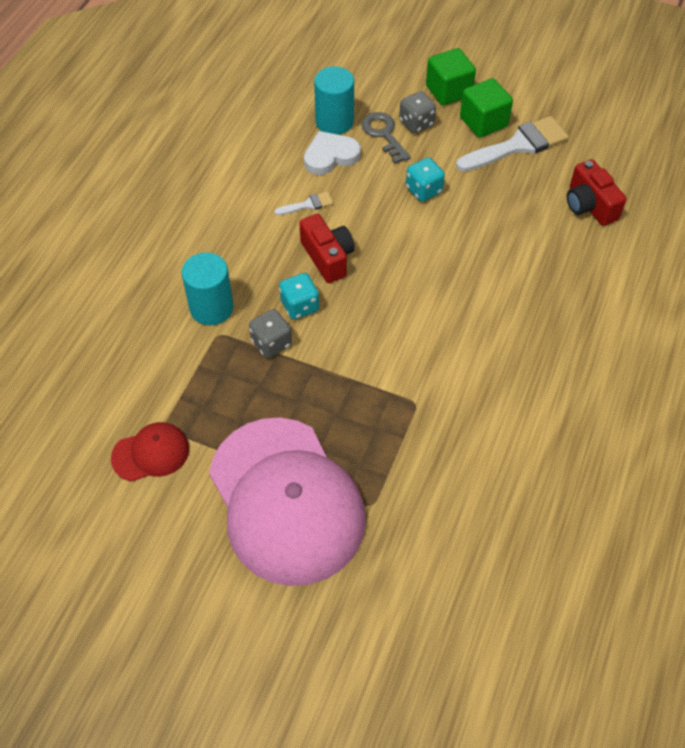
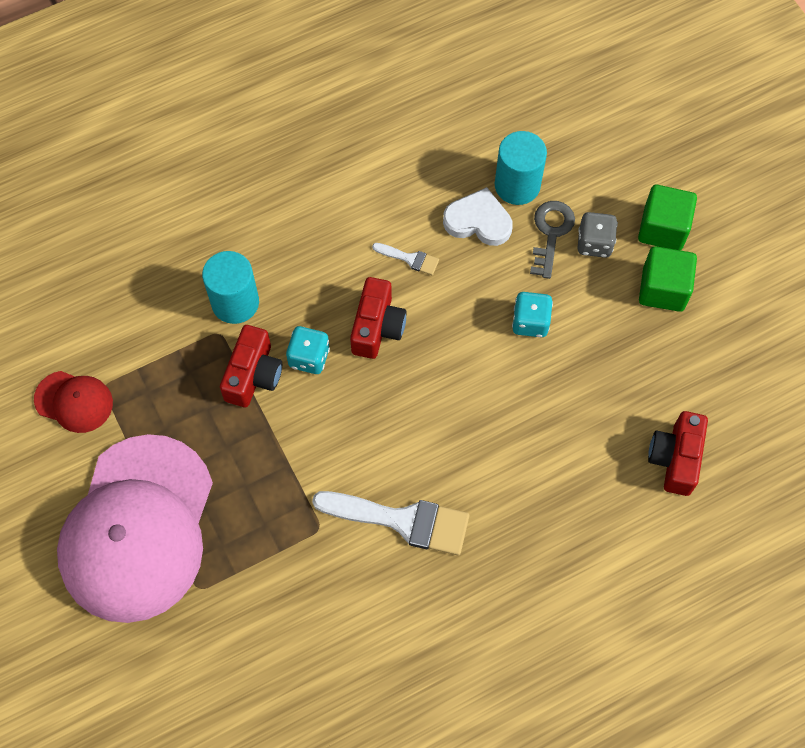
camera: 40 degrees right, 10 degrees up
(271, 343) = (253, 375): grey dice -> red camera
(517, 145) = (671, 340): white brush -> white brush (402, 520)

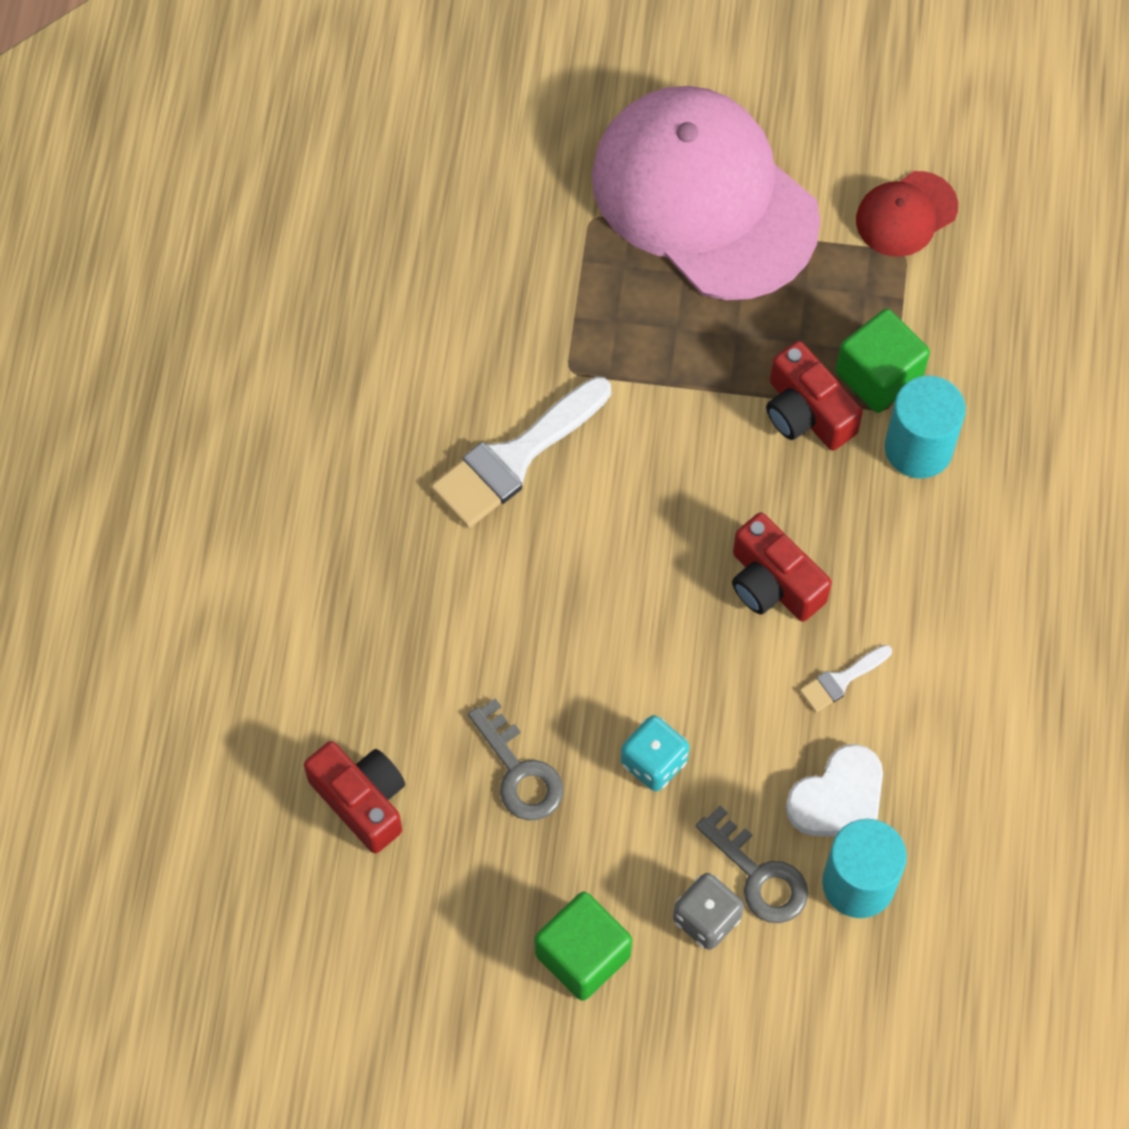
camera: 125 degrees right, 0 degrees up
(309, 357) = (787, 484): turquoise dice -> none
(591, 387) = (519, 771): none -> grey key
(663, 229) = (666, 1022): green cube -> green cube (878, 375)

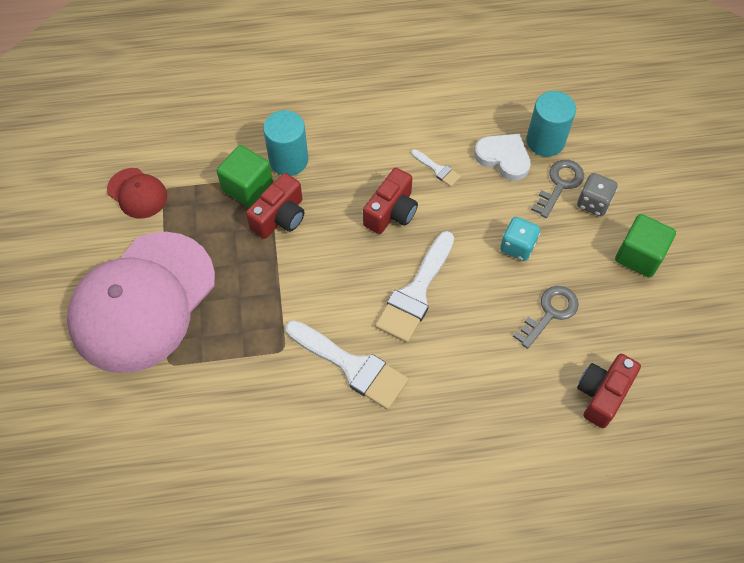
camera: 105 degrees left, 5 degrees down
(612, 580) = (416, 293): none -> white brush

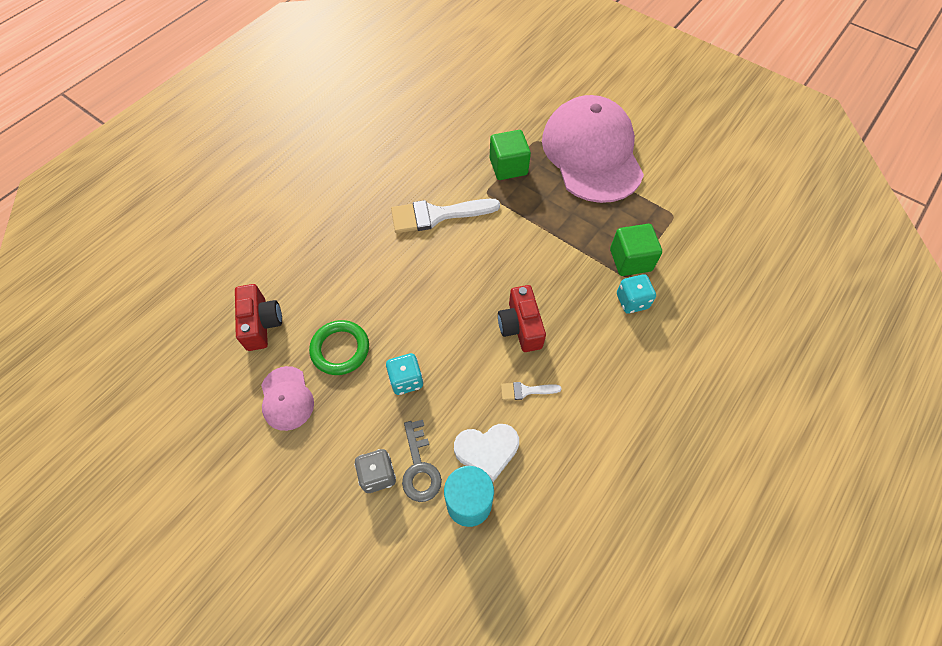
camera: 135 degrees right, 0 degrees up
(137, 193) = (684, 200): red cap -> none
(280, 217) = (585, 259): red camera -> none
(288, 160) = (632, 301): turquoise cylinder -> turquoise dice
(416, 293) = (444, 287): white brush -> none
(550, 313) = (340, 349): grey key -> green ring
(623, 309) = (286, 398): none -> pink cap
(639, 255) = (304, 457): green cube -> green cube (508, 166)

